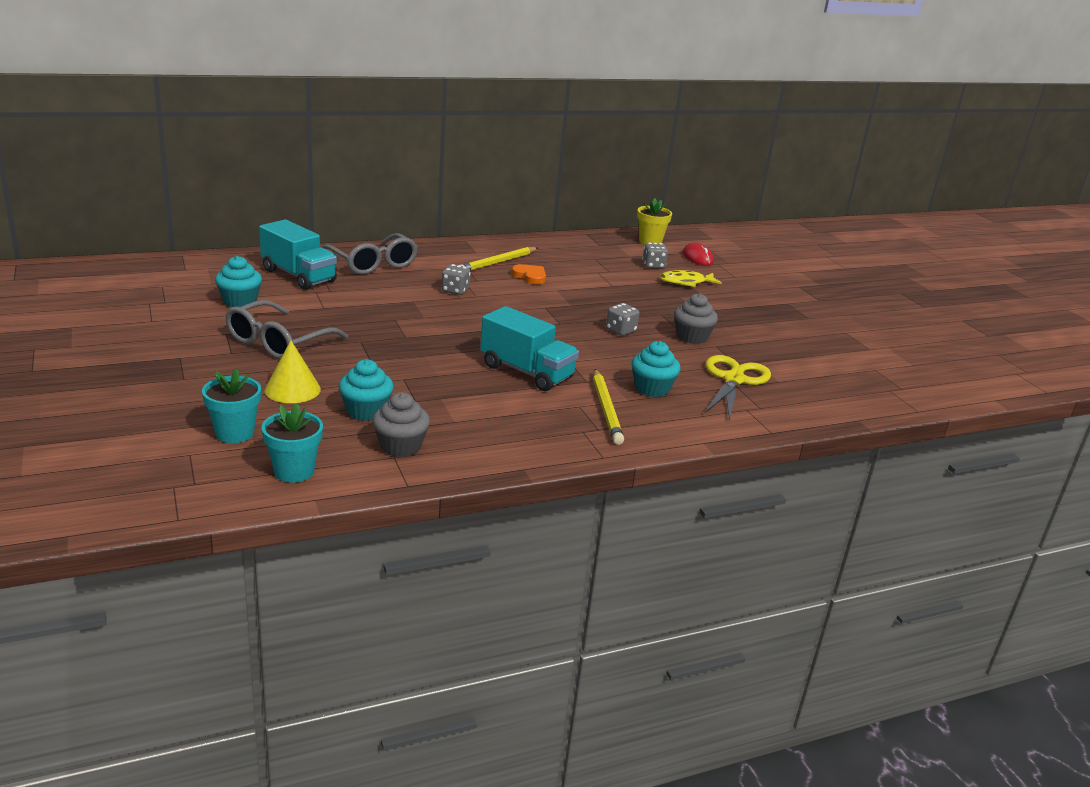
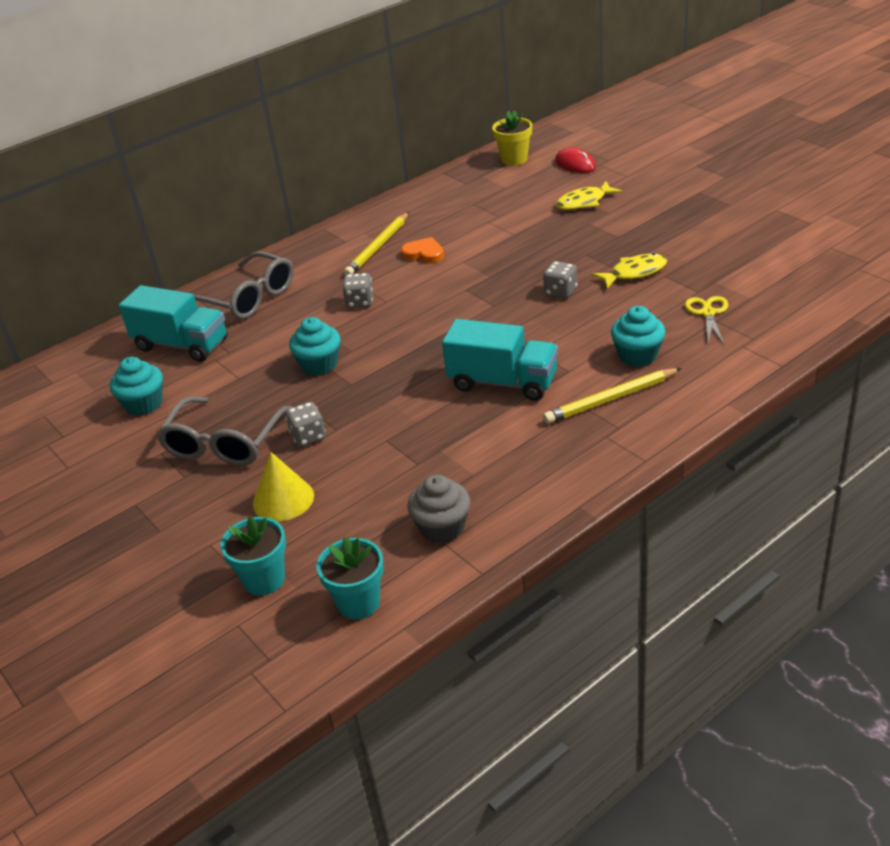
camera: 10 degrees left, 10 degrees up
(366, 411) = (377, 497): turquoise cupcake -> turquoise cupcake (319, 364)
(606, 409) = (610, 399): yellow pencil -> yellow pencil turned 90 degrees clockwise
(653, 266) = (538, 192): grey dice -> grey dice (308, 436)
(692, 337) = (634, 273): grey cupcake -> yellow fish
(733, 380) = (708, 313): yellow scissors -> yellow scissors, size x0.59

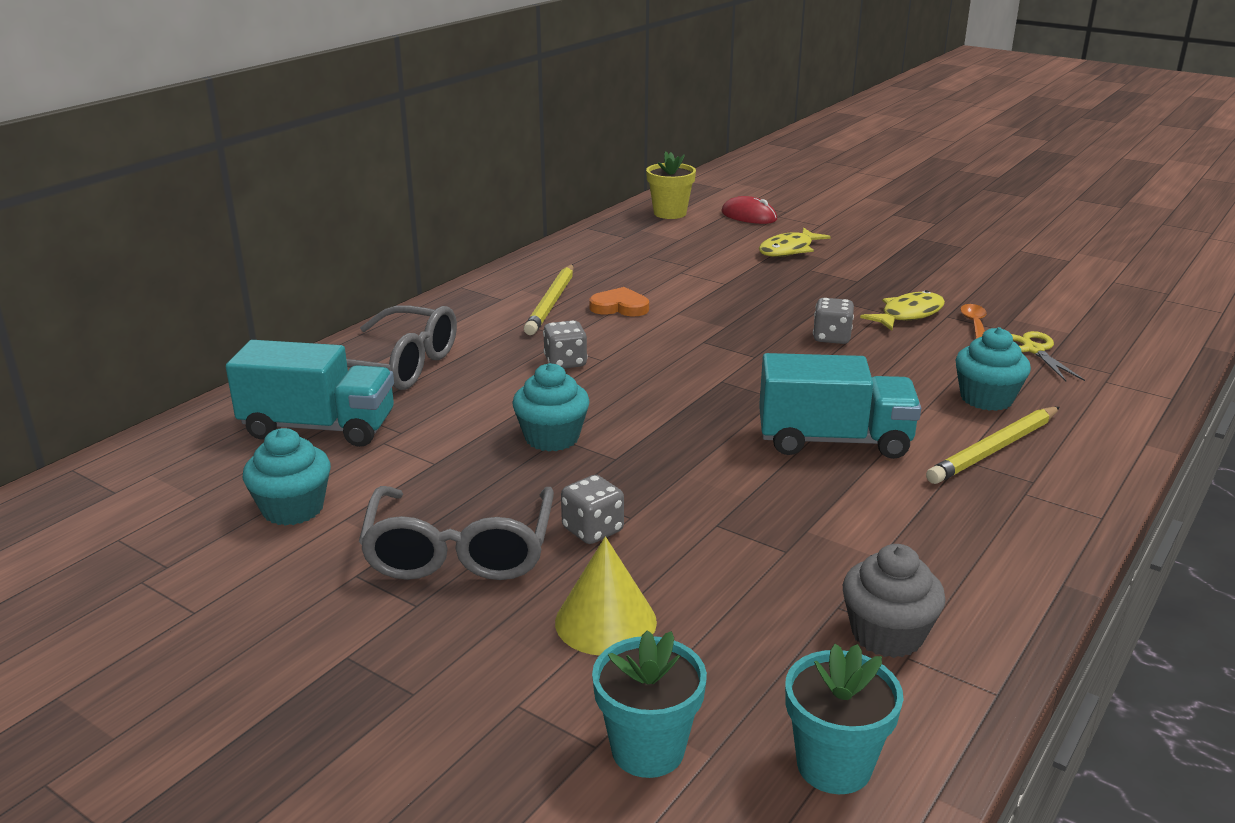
camera: 20 degrees left, 10 degrees down
(680, 285) = (974, 324): none -> orange spoon

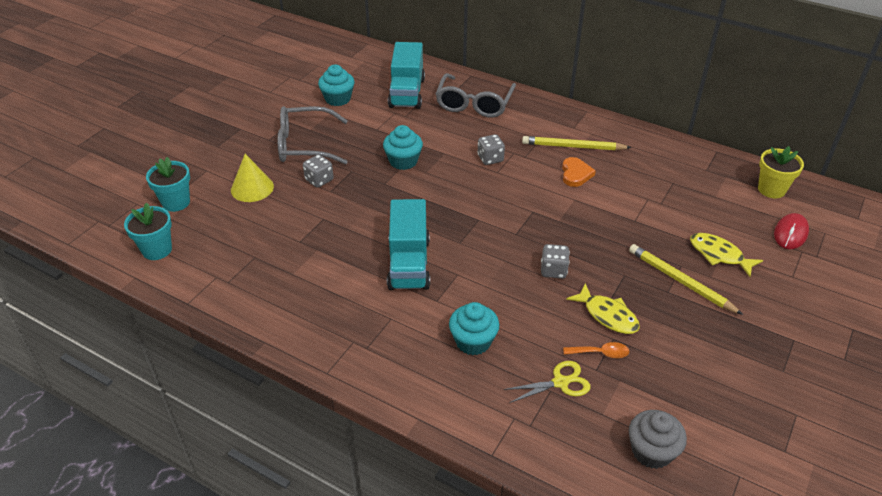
camera: 85 degrees right, 15 degrees up
(887, 634) = (232, 271): grey cupcake -> grey cupcake (651, 451)
(994, 449) = (403, 335): yellow pencil -> yellow pencil (680, 281)

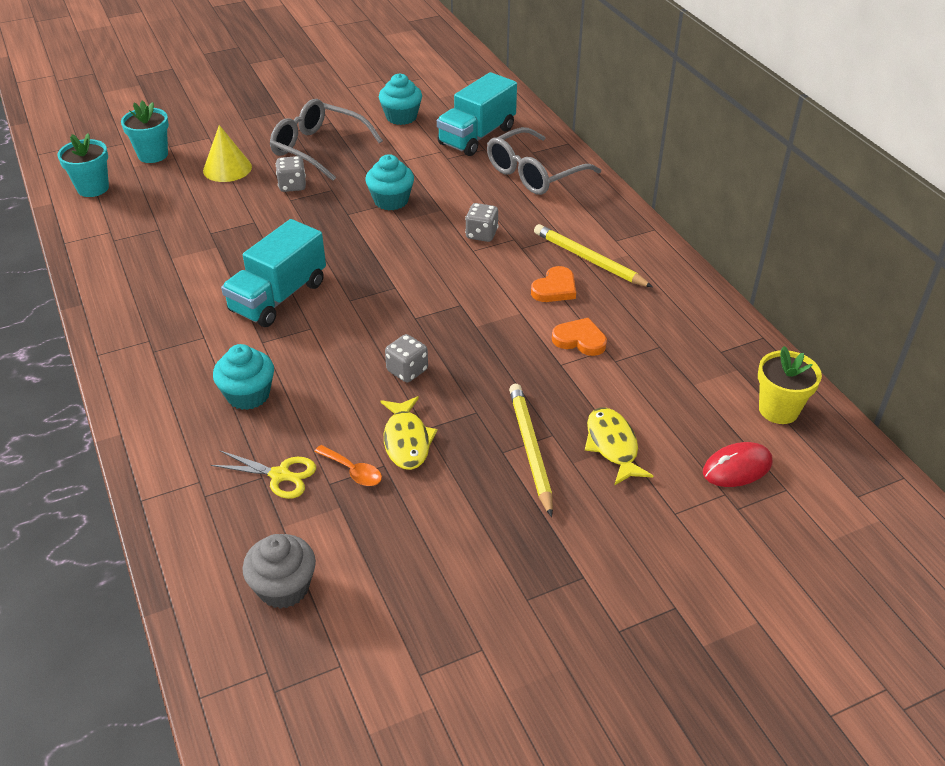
camera: 35 degrees right, 0 degrees up
(627, 200) = (580, 340): none -> orange heart

